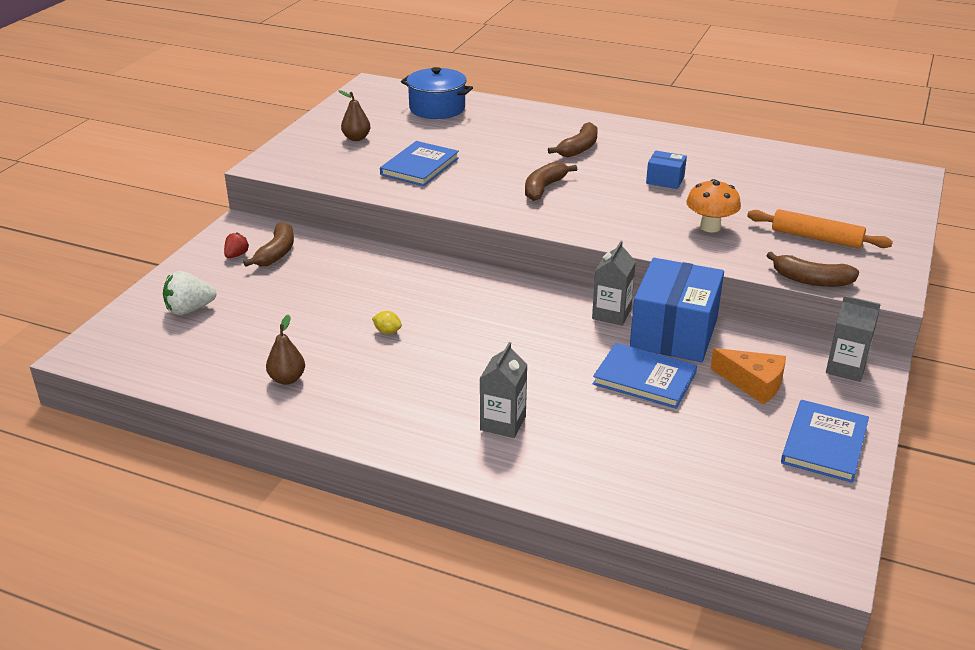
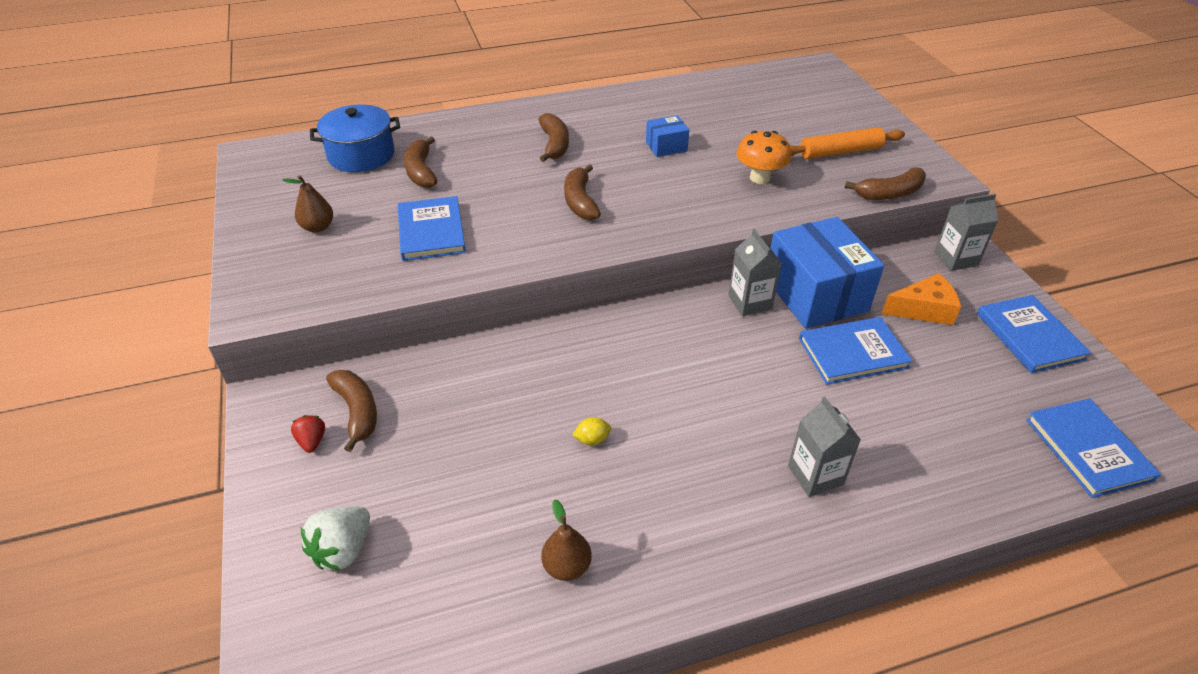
camera: 40 degrees left, 10 degrees up
(462, 131) = (421, 171): none -> brown banana
(746, 526) = (1088, 449): none -> blue book

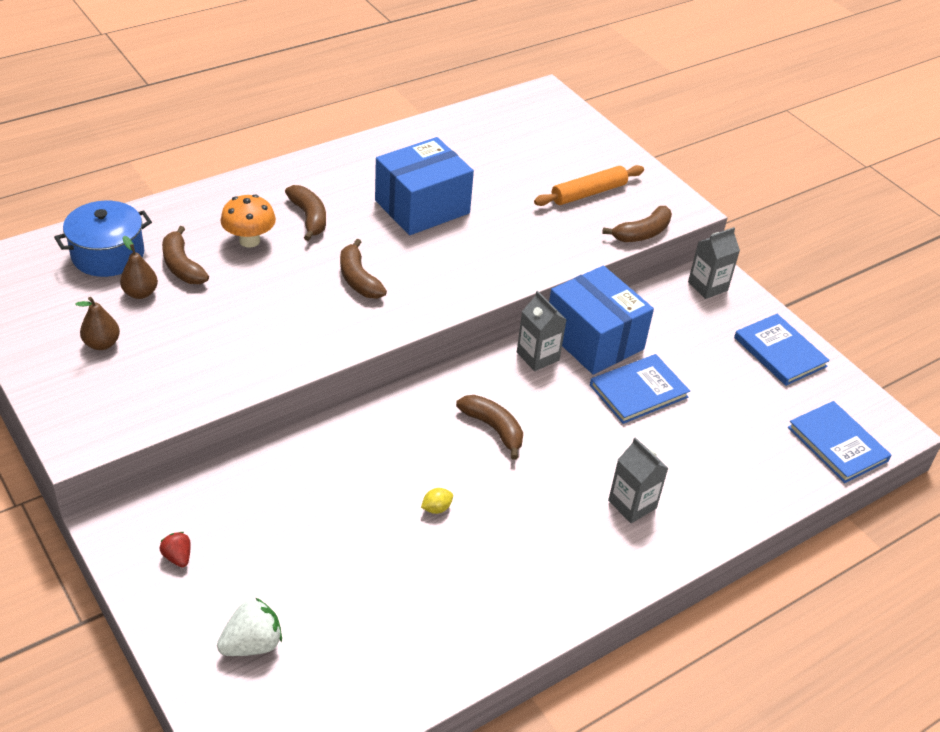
camera: 20 degrees left, 0 degrees up
(343, 550) = (252, 644): white strawberry -> white strawberry turned 135 degrees counterclockwise
(357, 412) = (208, 522): brown banana -> brown banana (493, 428)
(431, 231) = (223, 332): blue book -> none
(567, 566) = (451, 618): brown pear -> brown pear (140, 293)
(666, 146) = (422, 207): blue box -> blue box, size x2.15
(759, 178) = (521, 231): orange mushroom -> orange mushroom (249, 240)
(923, 309) = (689, 340): orange cheese -> none

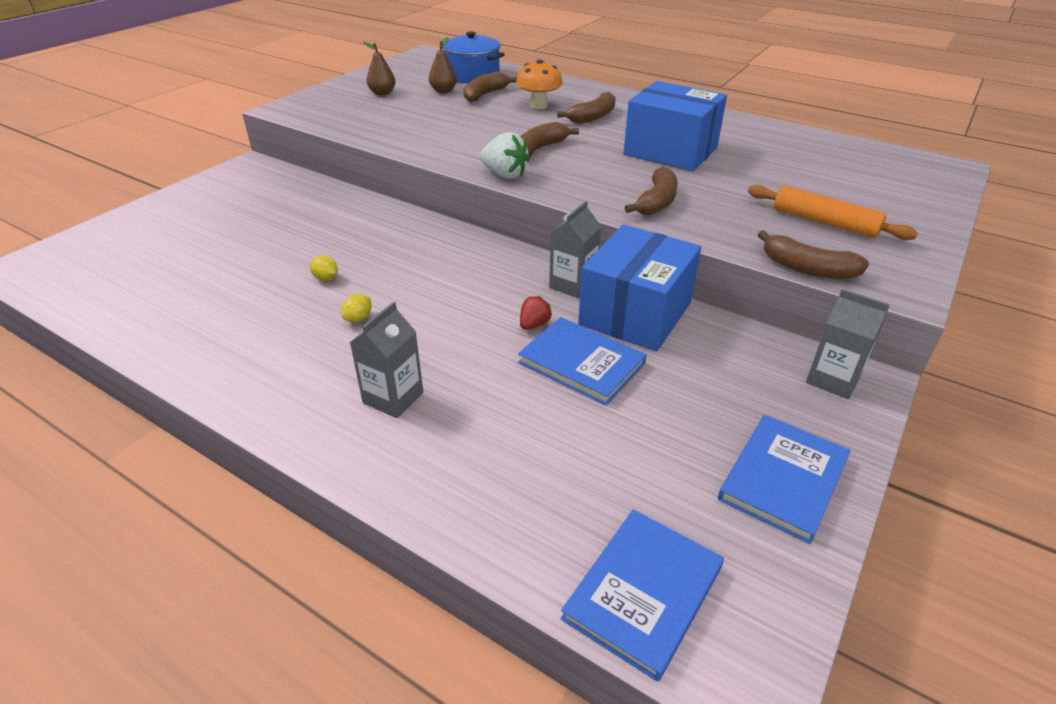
camera: 70 degrees right, 5 degrees down
(178, 557) = (228, 190): red strawberry -> red strawberry (534, 324)
(252, 644) = (148, 236): white strawberry -> white strawberry (504, 175)
(493, 428) = (448, 283): brown banana -> brown banana (656, 202)
(516, 500) = (358, 318): none -> yellow lemon

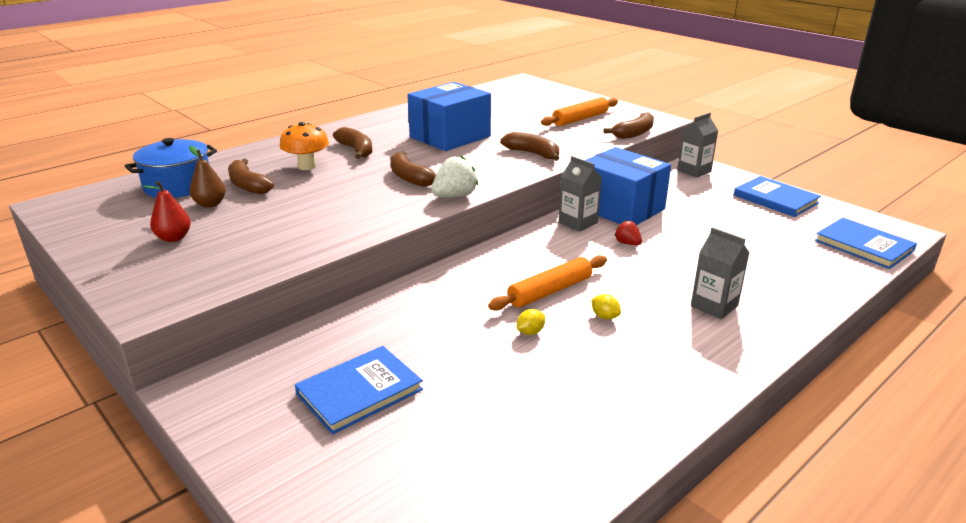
camera: 75 degrees left, 10 degrees down
(382, 93) = (174, 238): brown pear -> red pear
(404, 281) = (549, 291): none -> orange rolling pin
(581, 363) = (675, 233): blue book -> blue book (359, 392)

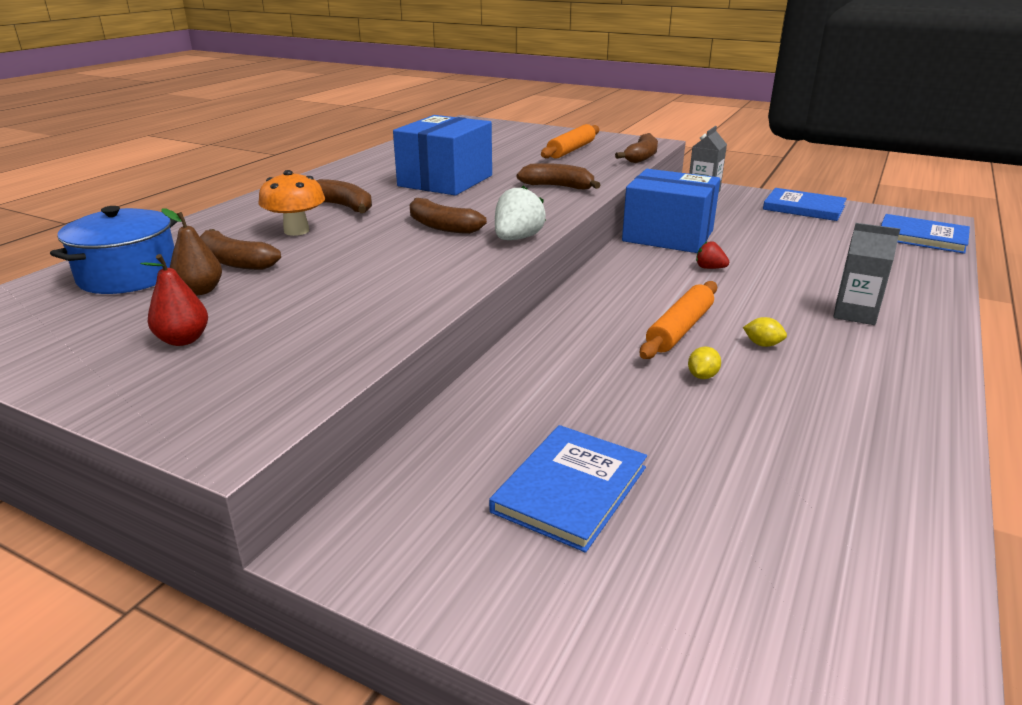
camera: 20 degrees left, 0 degrees up
(578, 223) = (639, 256): grey carton -> none

